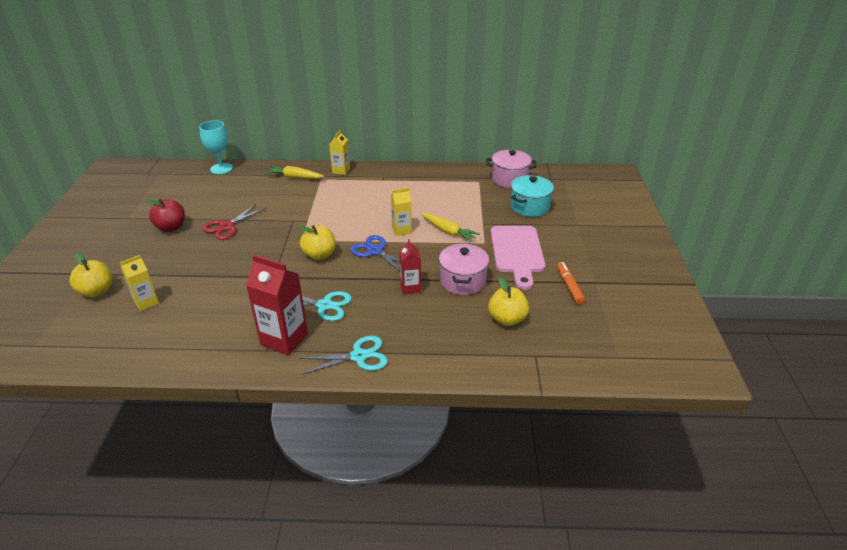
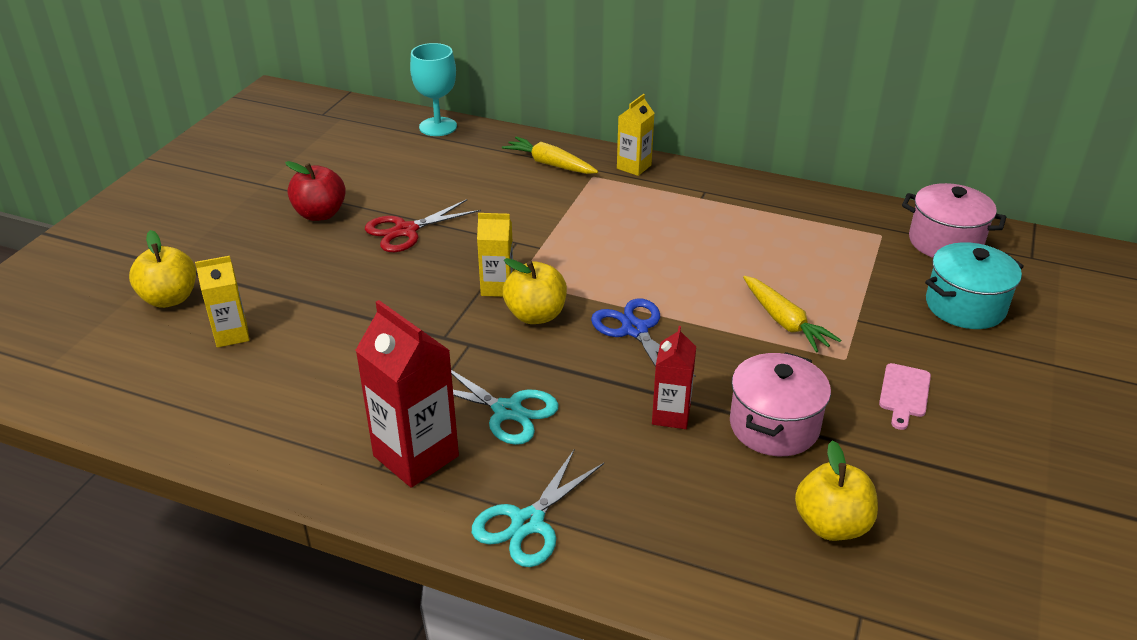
camera: 20 degrees right, 0 degrees up
(359, 356) = (528, 523): turquoise scissors -> turquoise scissors turned 120 degrees clockwise
(401, 230) = (698, 300): yellow carton -> yellow carton (497, 287)
(517, 252) = (904, 393): pink cutting board -> pink cutting board, size x0.47
(569, 286) = (986, 489): orange marker -> none

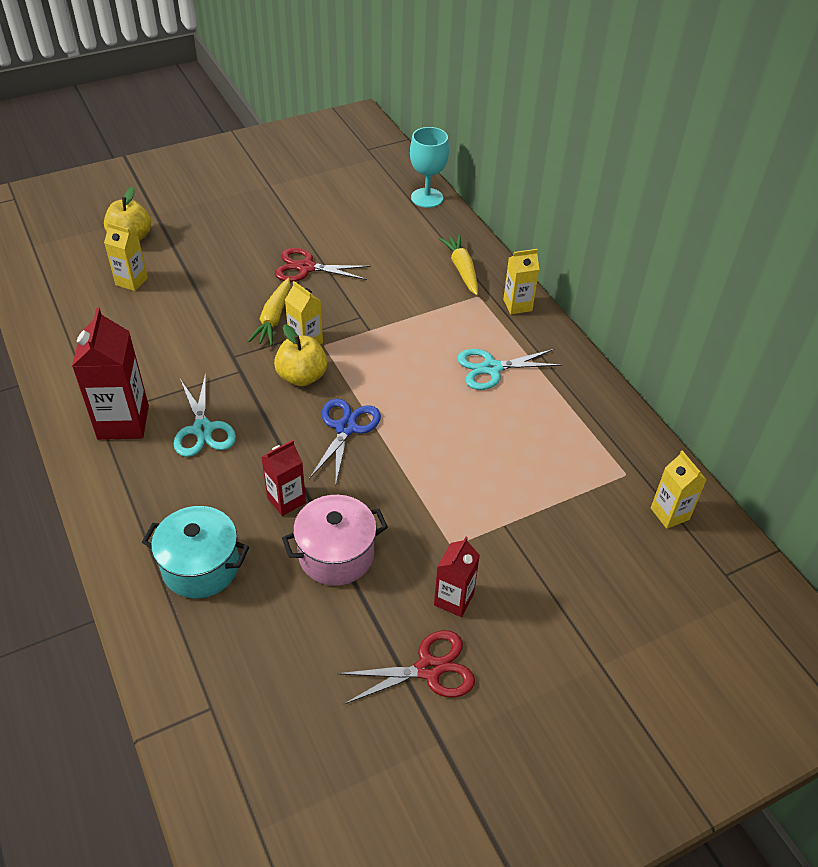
camera: 40 degrees right, 10 degrees up
(320, 214) = (274, 226): red apple -> none
(528, 523) = (123, 505): turquoise scissors -> turquoise scissors (491, 368)
(784, 322) = (450, 490): yellow carrot -> yellow carrot (273, 318)
(831, 525) = (276, 643): yellow apple -> none
(904, 393) = (454, 599): pink cutting board -> red carton
(945, 242) = (669, 514): pink pot -> yellow carton
(962, 453) = (428, 669): none -> red scissors
(965, 306) = (603, 572): turquoise pot -> turquoise pot (201, 567)

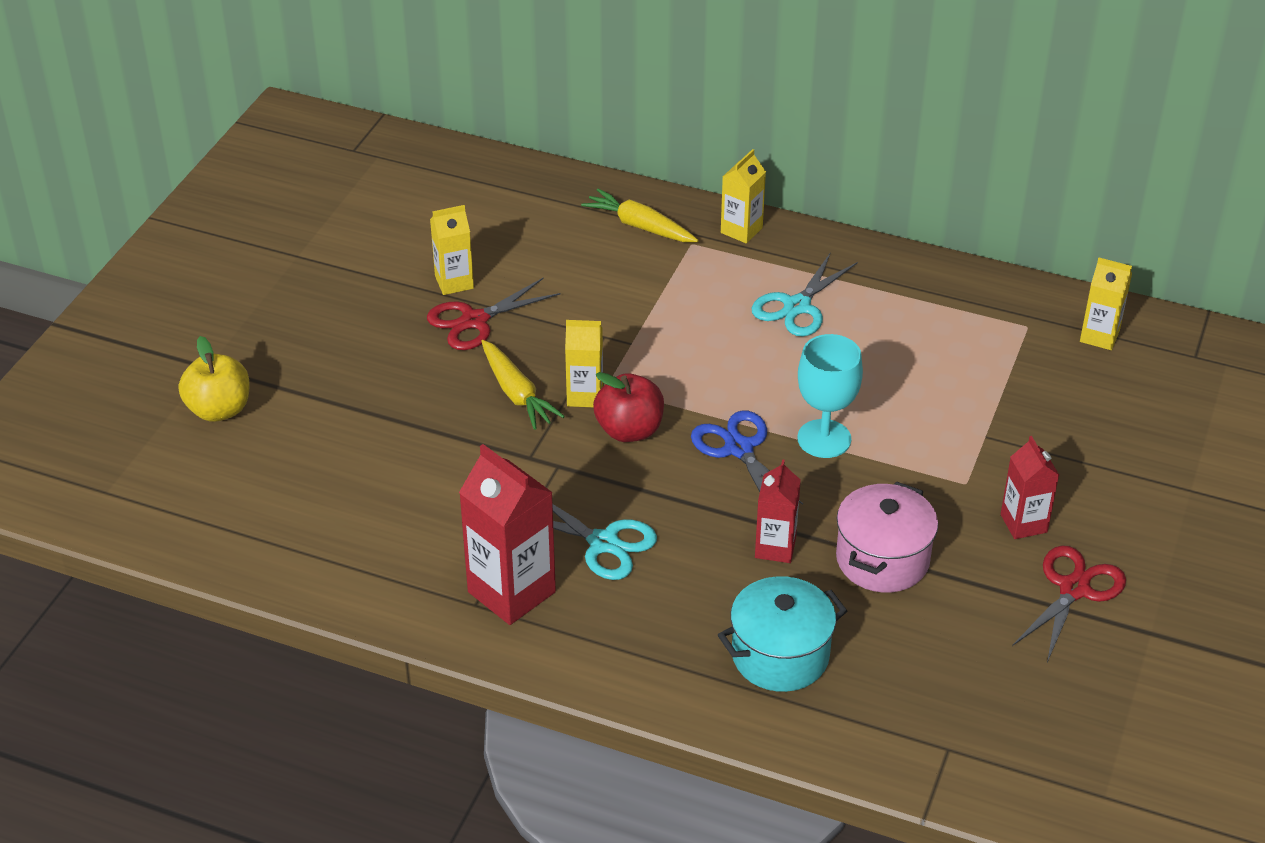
camera: 40 degrees left, 5 degrees down
(131, 281) = (296, 454): yellow carton -> yellow carton (454, 282)
(302, 377) = (629, 430): yellow apple -> red apple
(427, 198) = (499, 170): turquoise goblet -> turquoise goblet (824, 439)

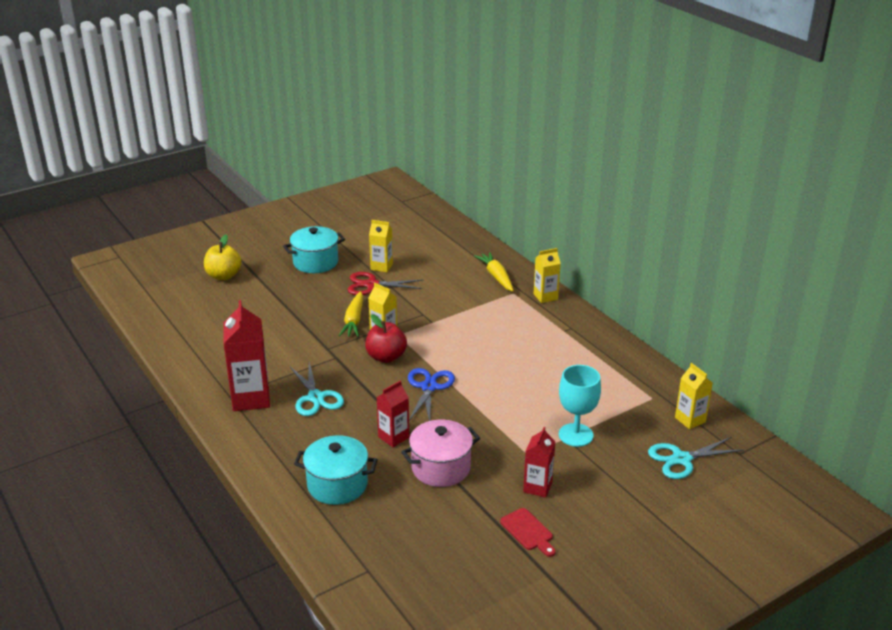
camera: 35 degrees right, 10 degrees down
(342, 319) = (315, 262): none -> turquoise pot
(797, 306) = (534, 339): turquoise scissors -> turquoise scissors (681, 459)
(824, 439) = (477, 401): turquoise goblet -> turquoise goblet (575, 435)
(1074, 589) = (528, 531): red scissors -> red cutting board

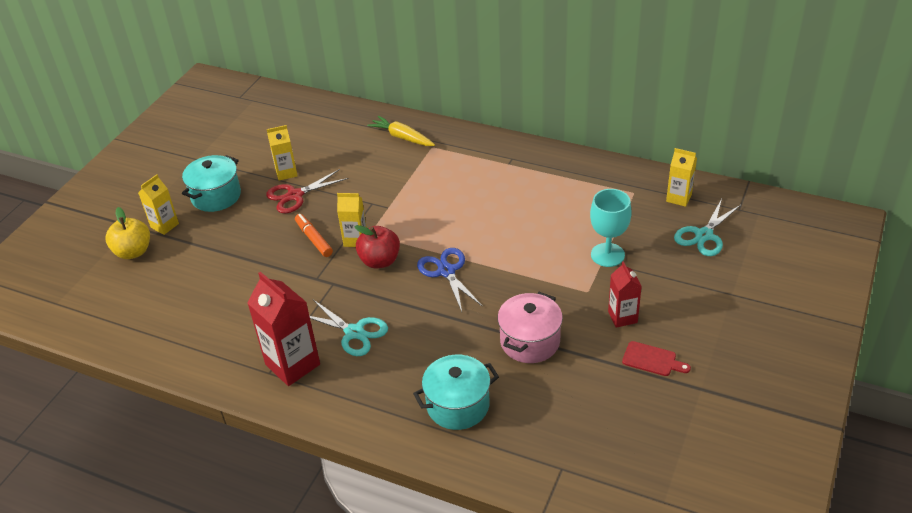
camera: 30 degrees left, 10 degrees up
(354, 321) = (314, 239): yellow carrot -> orange marker
(393, 437) = (462, 334): red carton -> none
(545, 296) = (463, 138): yellow carton -> yellow carton (164, 225)

